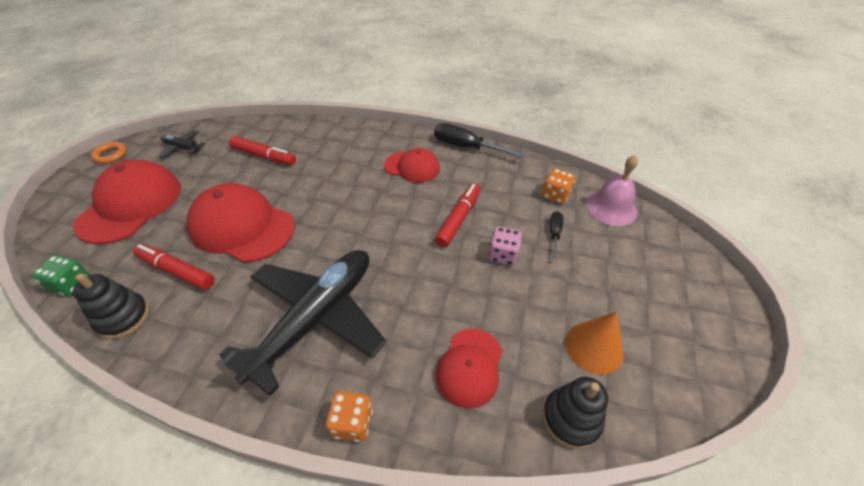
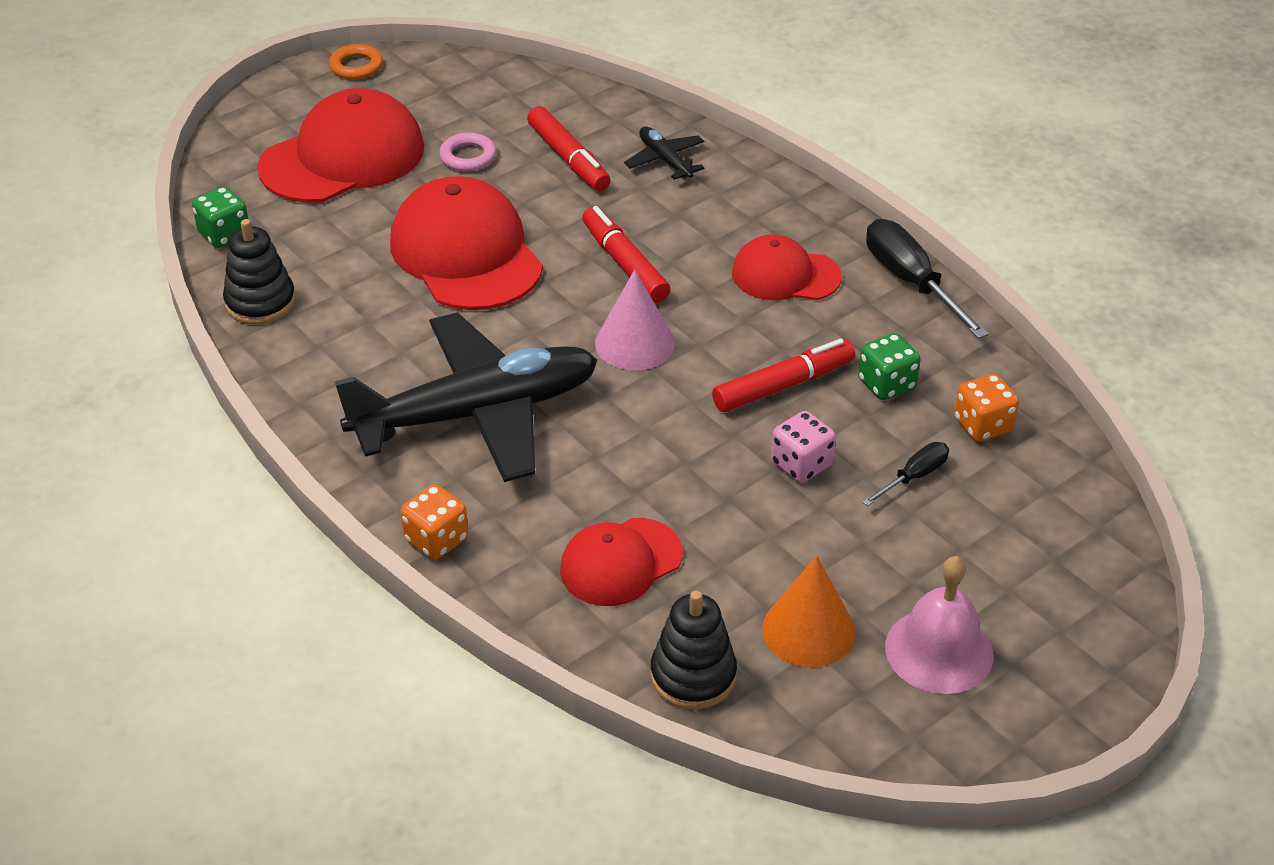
camera: 35 degrees right, 5 degrees down
(177, 271) = (350, 275): red marker -> red marker (625, 263)
(182, 148) = (459, 94): black plane -> black plane (664, 160)
(208, 176) = (468, 156): none -> pink ring
(370, 233) = (634, 343): none -> pink cone
(412, 167) = (785, 275): red cap -> red cap turned 135 degrees clockwise
(500, 196) = (886, 384): none -> green dice
(611, 207) = (1060, 487): pink bell -> pink bell (939, 650)

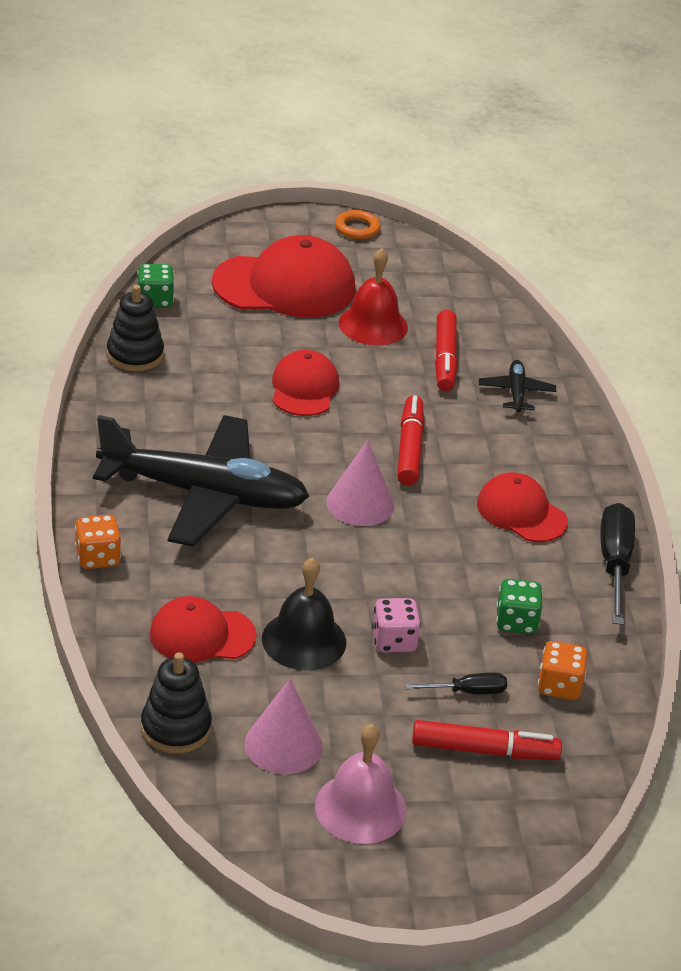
camera: 30 degrees right, 5 degrees down
(466, 253) = (304, 388): red cap -> red cap, size x0.59
(468, 156) = (373, 325): pink ring -> red bell
(721, 511) = (304, 640): none -> black bell
(783, 385) = (438, 584): red marker -> red marker (484, 750)
(808, 630) = (283, 745): orange cone -> pink cone

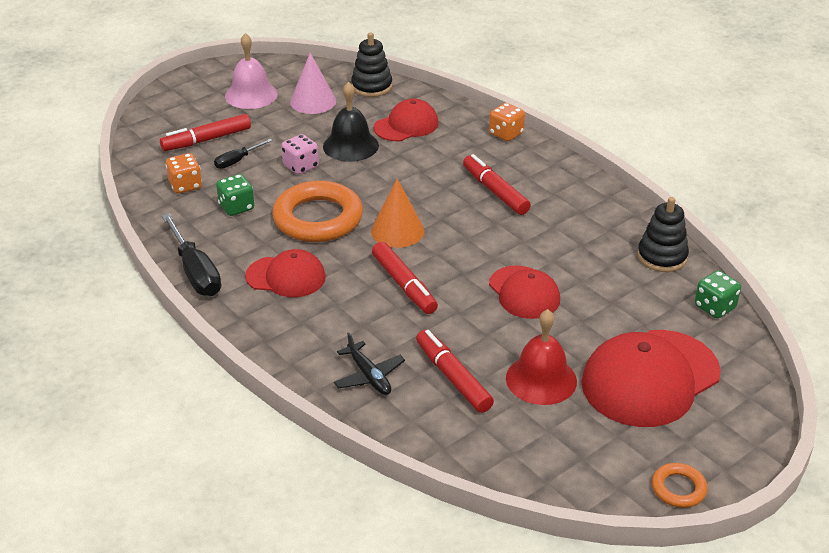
camera: 150 degrees right, 0 degrees up
(205, 494) = (495, 191): black plane -> red marker
(360, 503) = (397, 231): pink cone -> orange cone
(433, 560) = (318, 218): none -> orange ring

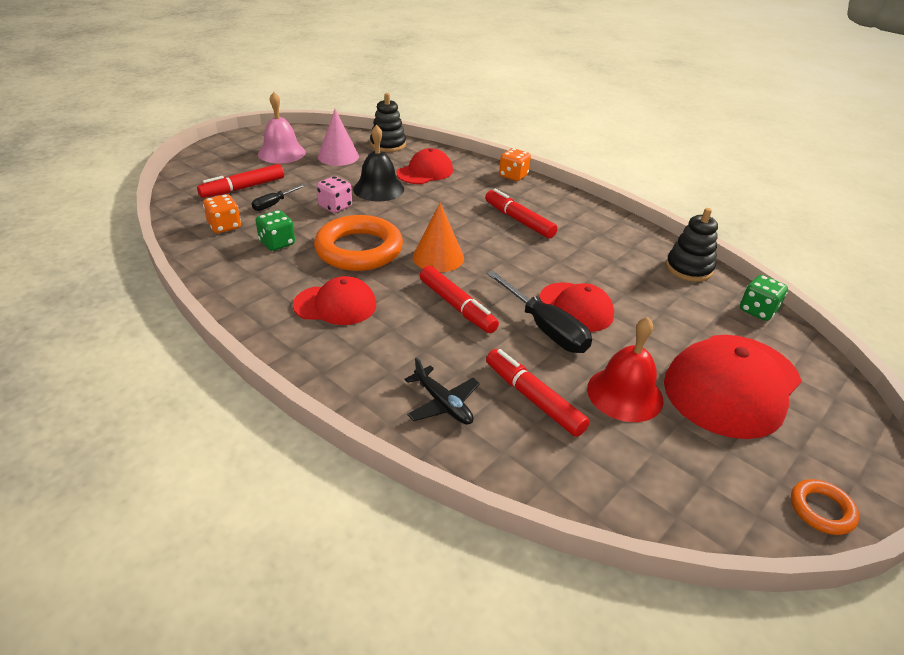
camera: 10 degrees left, 0 degrees up
(195, 272) = (239, 305): black screwdriver -> black screwdriver (545, 328)

